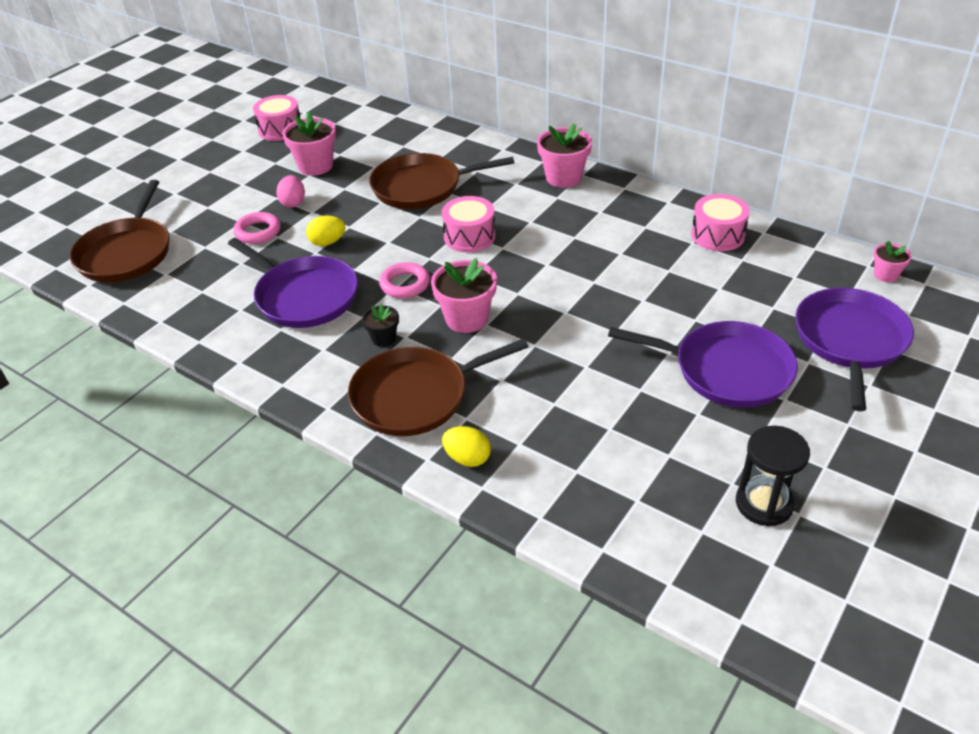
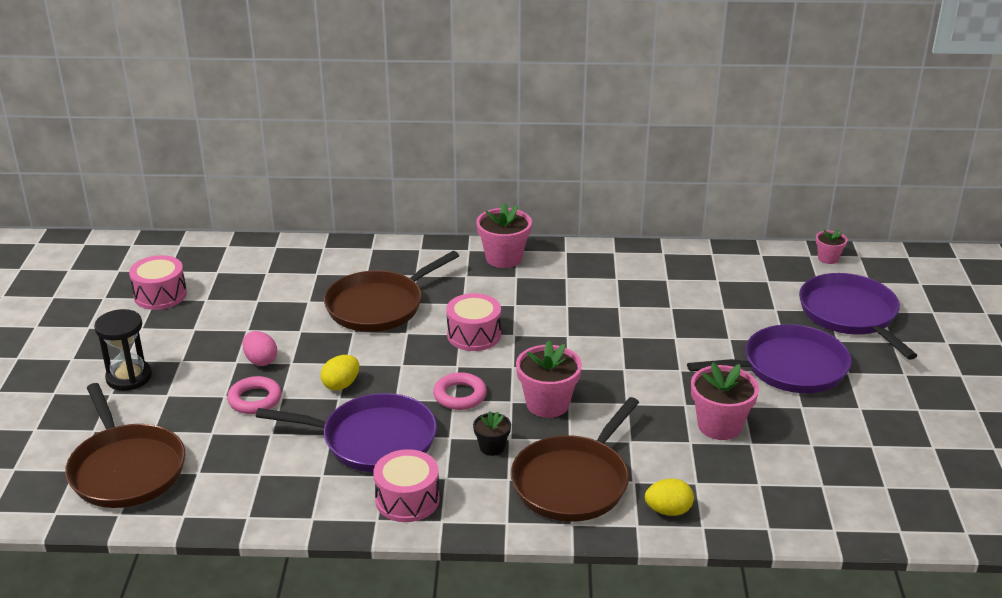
camera: 35 degrees left, 10 degrees down
(316, 166) = (244, 319): pink flower pot -> pink flower pot (719, 426)
(717, 235) = (680, 267): pink drum -> pink drum (407, 499)
(764, 503) = (905, 450): black hourglass -> black hourglass (129, 377)

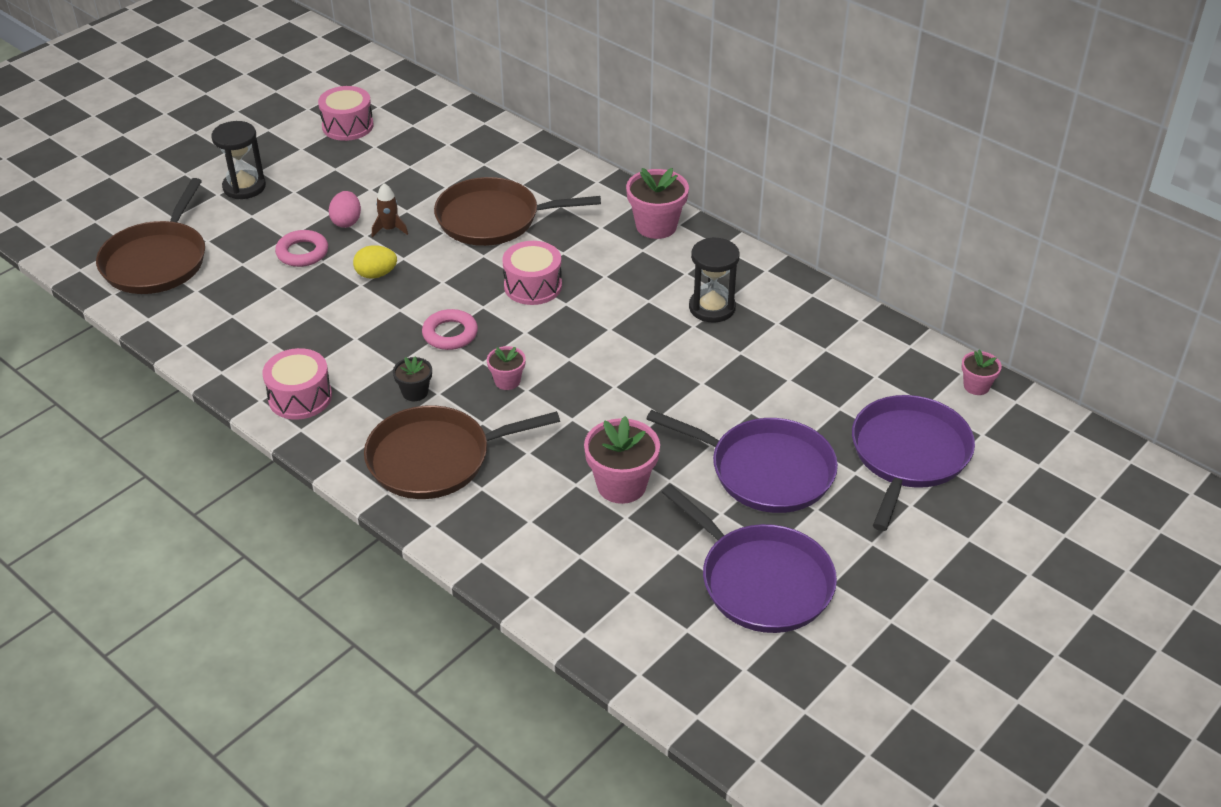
camera: 40 degrees right, 10 degrees up
(305, 349) = (389, 229): none -> brown rocket
(373, 440) = (339, 334): purple pan -> purple pan (761, 581)
(547, 404) = (507, 381): pink flower pot -> pink flower pot, size x0.56
(614, 290) = (712, 308): none -> black hourglass
(668, 511) = (473, 529): yellow egg -> none

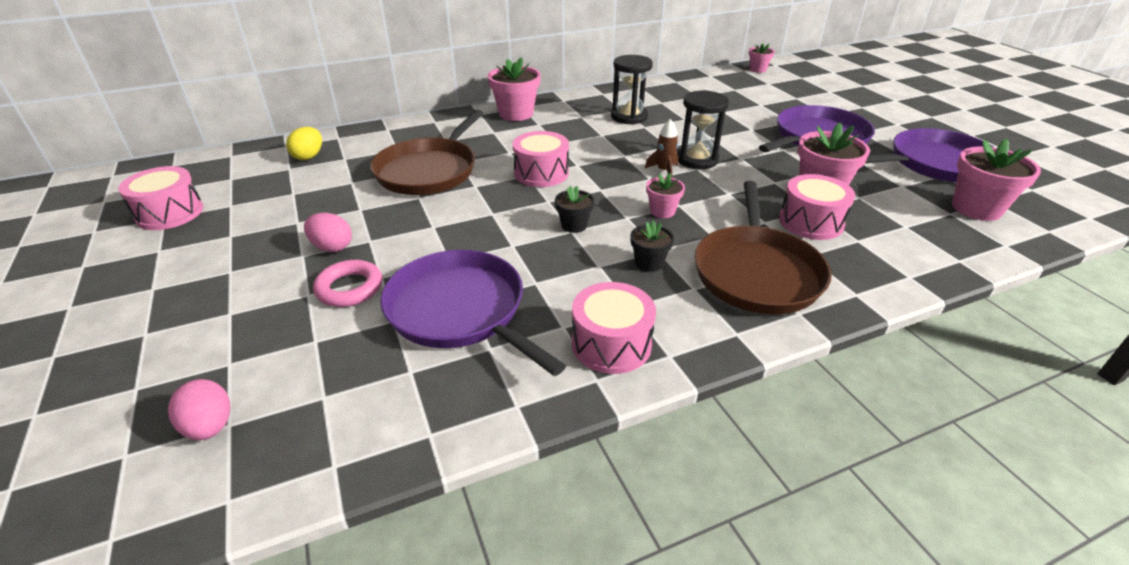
camera: 65 degrees left, 5 degrees down
(157, 261) = (210, 427): brown pan -> pink egg
(244, 187) = (164, 307): black hourglass -> black hourglass (697, 160)
(376, 274) = (442, 247): yellow egg -> yellow egg (309, 156)
(389, 229) = (378, 224): brown rocket -> brown rocket (664, 171)
(450, 334) = (574, 225): pink ring -> black flower pot
(546, 484) = (811, 222): none -> pink drum
(657, 614) = (976, 208): none -> pink flower pot
(908, 455) = (814, 97): purple pan -> purple pan (460, 311)

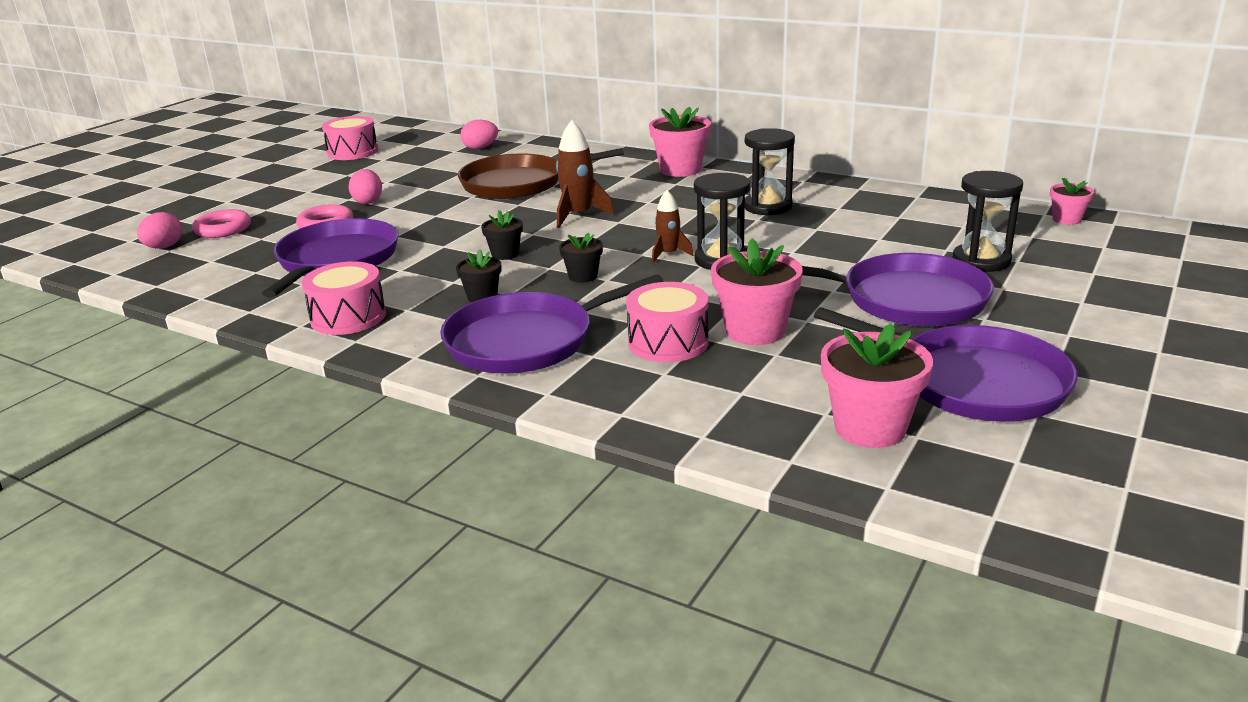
camera: 55 degrees right, 10 degrees down
(235, 361) = (223, 229): none -> pink ring
(309, 156) = (480, 148): yellow egg -> pink egg
(541, 173) = (578, 215): pink drum -> brown rocket
(662, 211) = (583, 276): pink flower pot -> black flower pot
(756, 272) = (527, 341): brown pan -> purple pan
(786, 104) = (981, 261): none -> black hourglass

